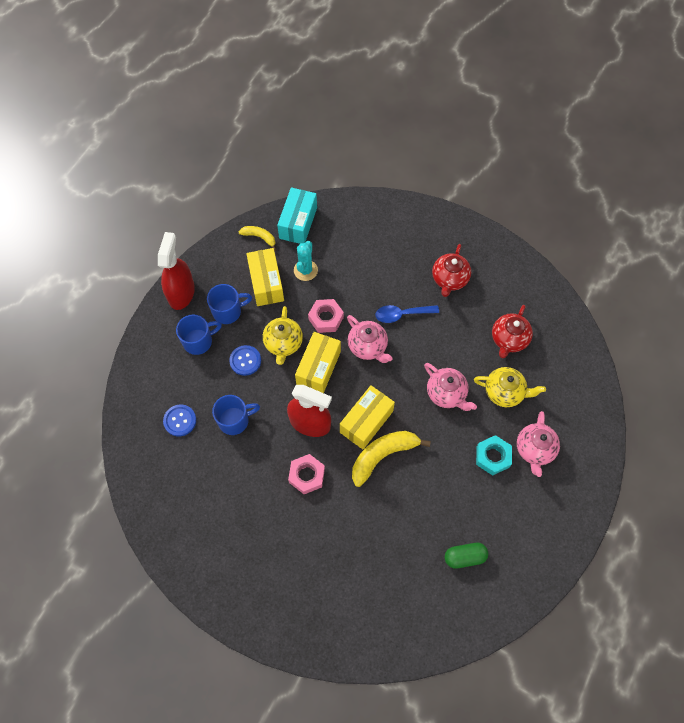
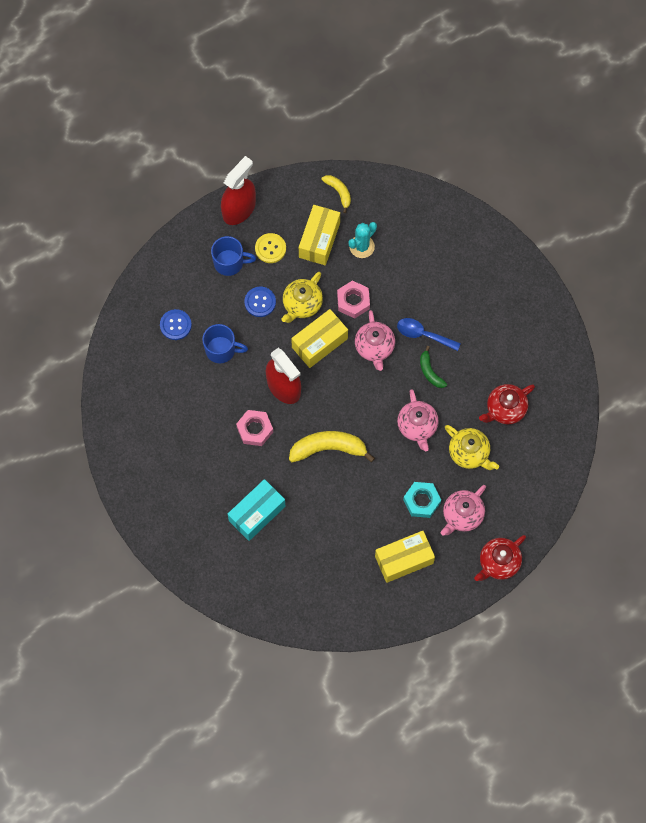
camera: 30 degrees right, 5 degrees up
(228, 311) = (270, 248): blue mug -> yellow button
(298, 223) = (382, 196): turquoise box -> turquoise box (257, 513)
(366, 421) = (332, 412): yellow box -> yellow box (404, 559)
(427, 342) = (430, 372): none -> green banana
(449, 279) = (488, 325): red teapot -> red teapot (498, 563)
(464, 557) = (344, 567): green capsule -> none

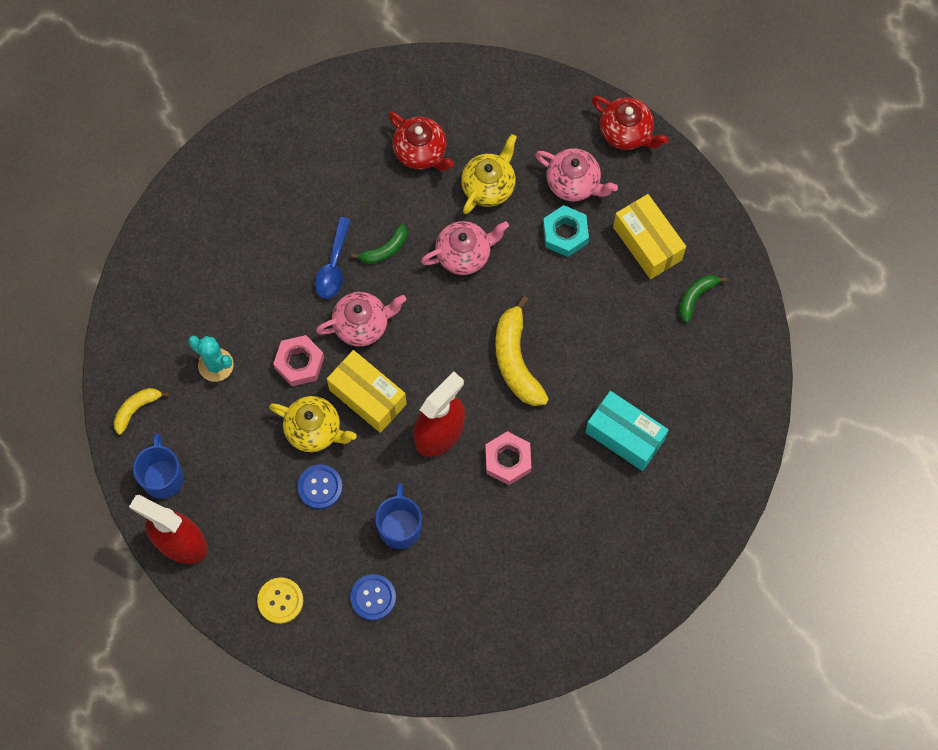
camera: 100 degrees left, 0 degrees up
(229, 263) = (266, 540): blue mug -> blue mug (163, 477)
(270, 248) = (236, 487): yellow button -> yellow button (280, 601)
(319, 240) = (214, 423): yellow box -> none
(355, 587) = (696, 297): none -> green banana

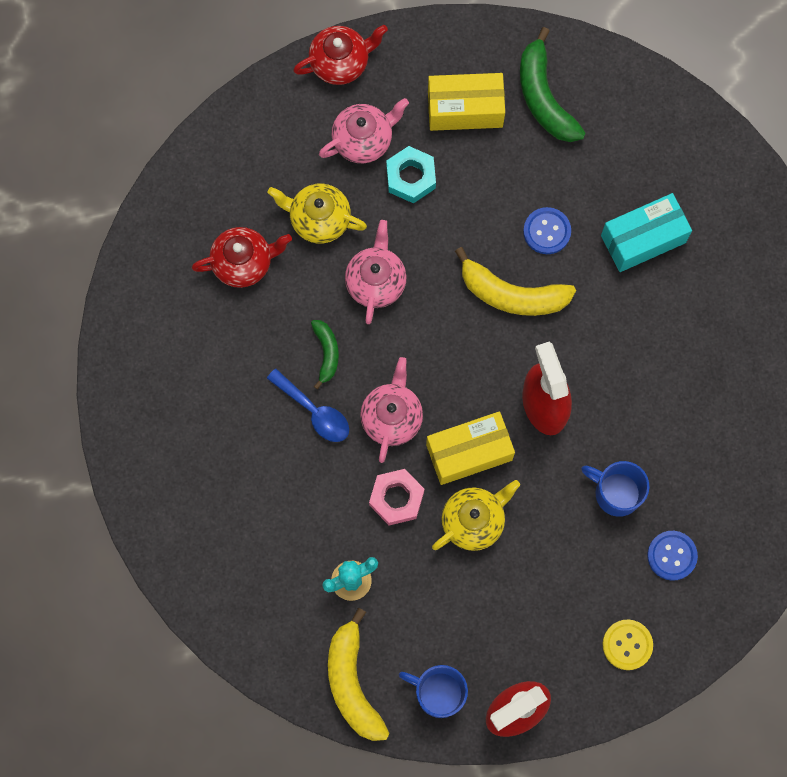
camera: 60 degrees left, 5 degrees up
(136, 409) = (352, 683): yellow banana -> yellow banana, size x1.80
(320, 487) = (534, 546): blue button -> blue button (547, 231)
(489, 186) = (318, 219): yellow teapot -> yellow teapot turned 45 degrees counterclockwise
(508, 460) = (606, 357): pink nut -> none
(696, 297) = (544, 97): green banana -> green banana, size x1.80

